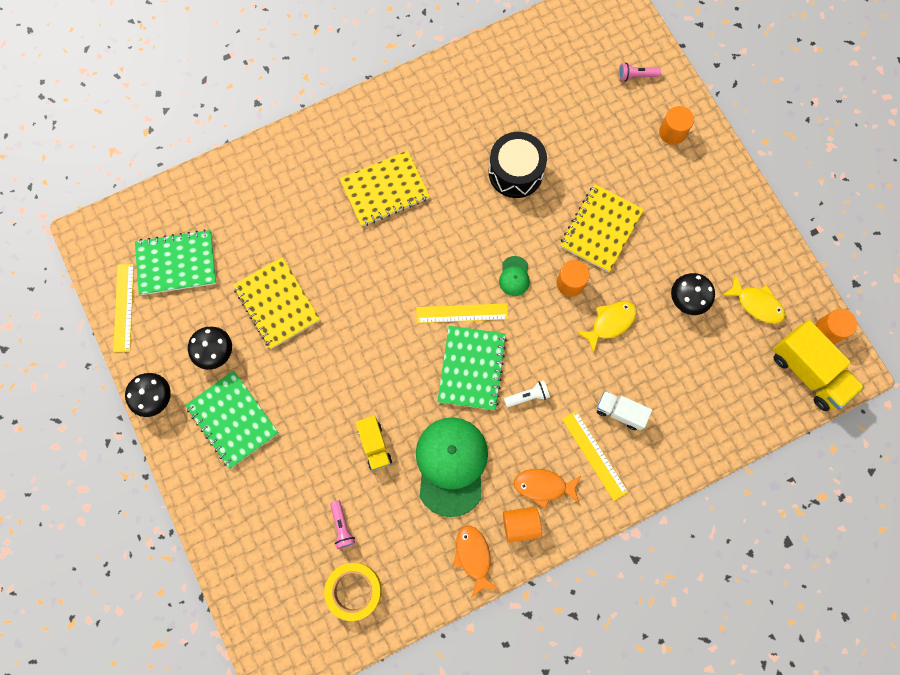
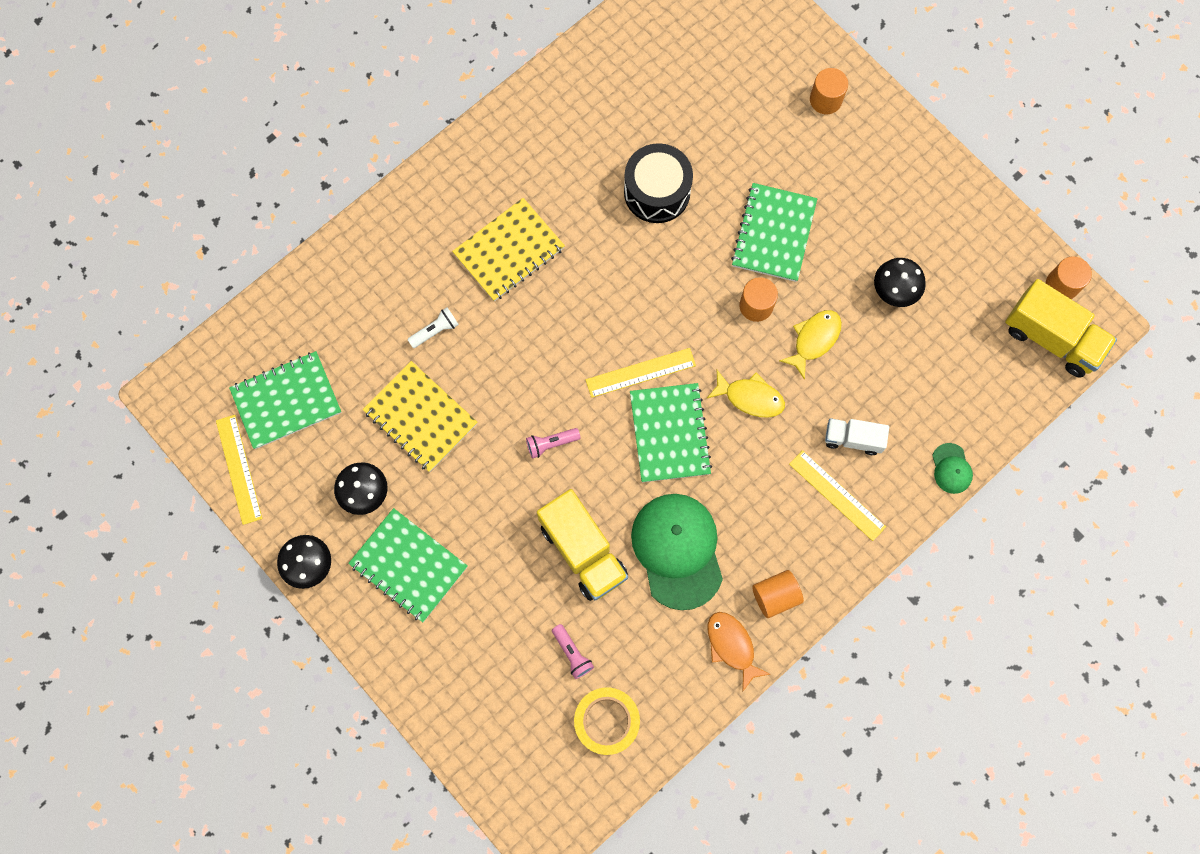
camera: 15 degrees left, 0 degrees up
(374, 445) = (583, 551): yellow truck -> yellow truck, size x1.72
(514, 276) = (689, 314): green cap -> green cap (951, 468)
(527, 396) = (743, 448): white flashlight -> white flashlight (435, 331)
(543, 486) = (789, 546): orange fish -> none
(601, 229) = (774, 233): yellow notebook -> green notebook
(636, 76) = (766, 42): pink flashlight -> pink flashlight (551, 444)
(756, 304) = (973, 275): yellow fish -> yellow fish (750, 397)

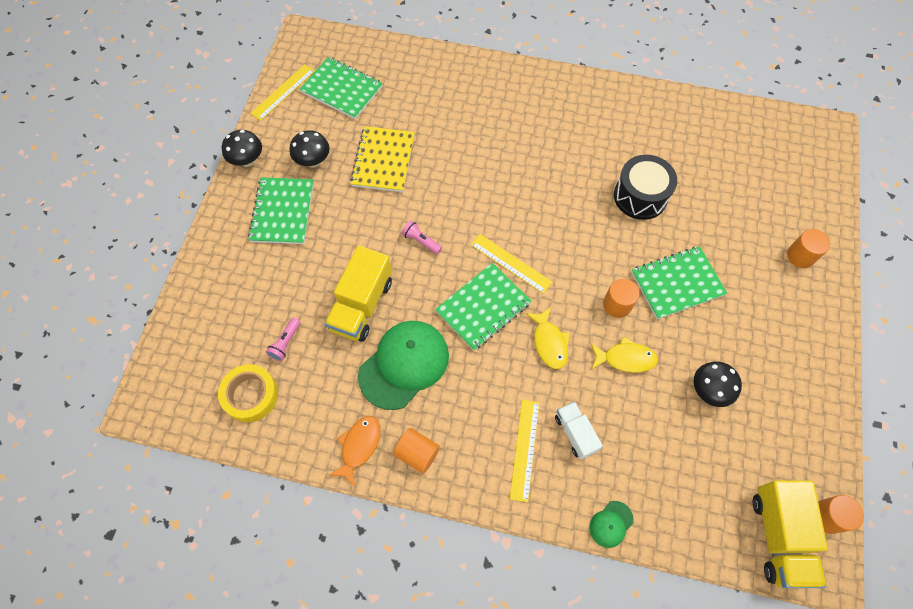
camera: 55 degrees right, 10 degrees down
(435, 331) = (444, 135): white flashlight -> none
(509, 251) = (528, 141): yellow notebook -> none

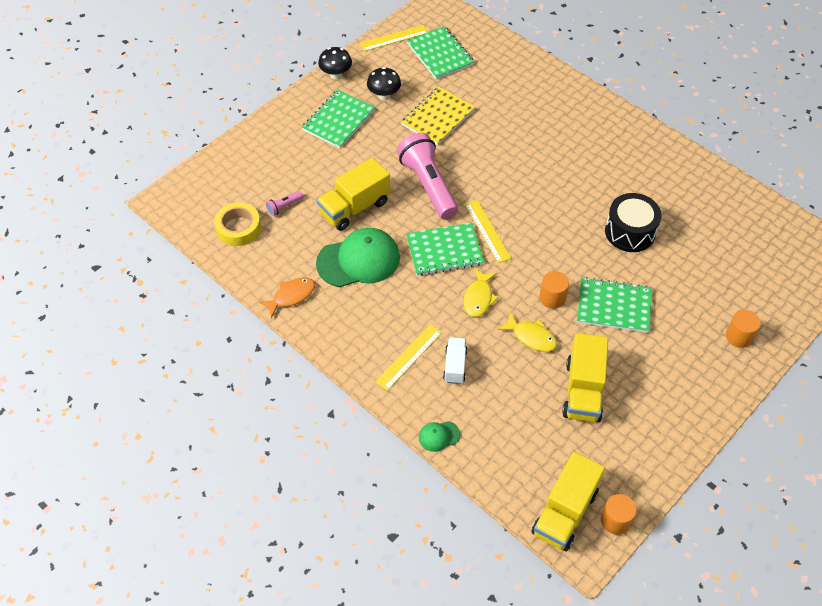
camera: 30 degrees right, 10 degrees down
(417, 453) = (329, 320): orange cylinder -> none
(421, 241) = (428, 185): pink flashlight -> pink flashlight, size x2.44
(708, 391) = (583, 390): black mushroom -> yellow truck

